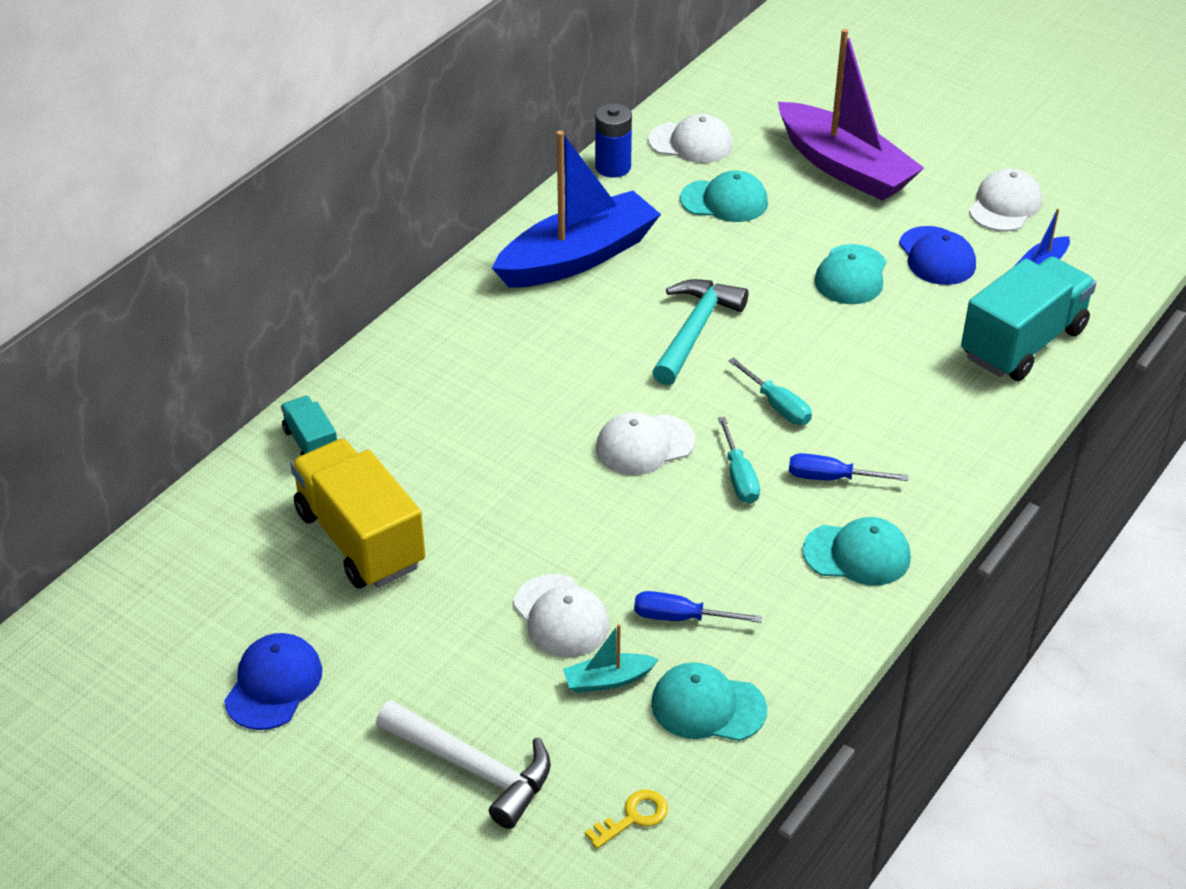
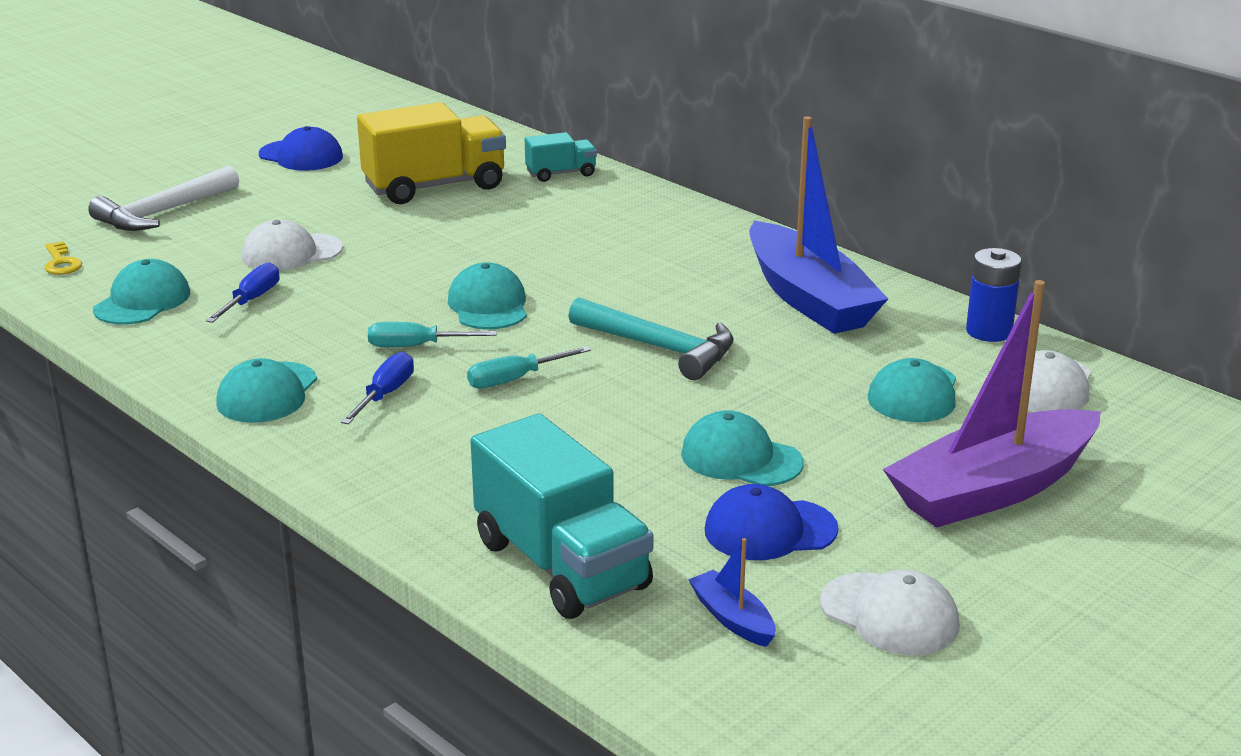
camera: 100 degrees right, 15 degrees down
(608, 680) = (206, 265): turquoise boat -> none
(644, 445) = (488, 305): white cap -> turquoise cap

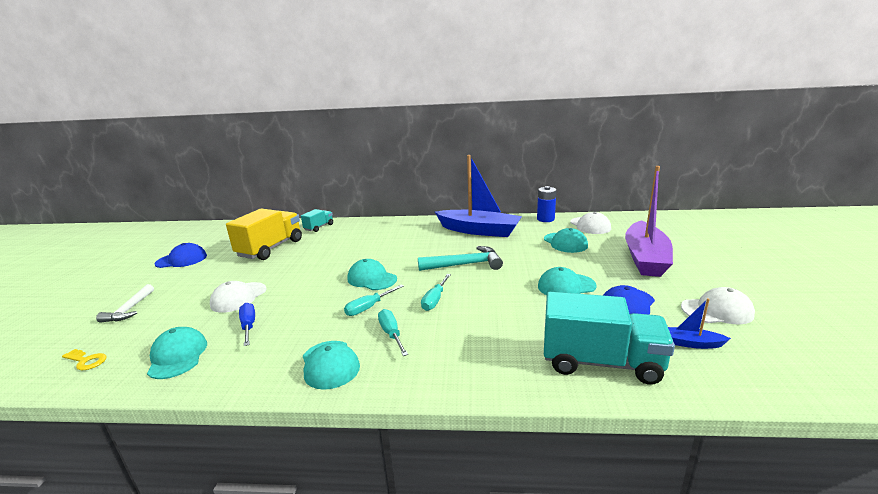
camera: 40 degrees left, 5 degrees down
(162, 212) = (129, 309): white hammer -> white hammer, size x0.67
(385, 395) = (391, 334): blue screwdriver -> turquoise screwdriver

